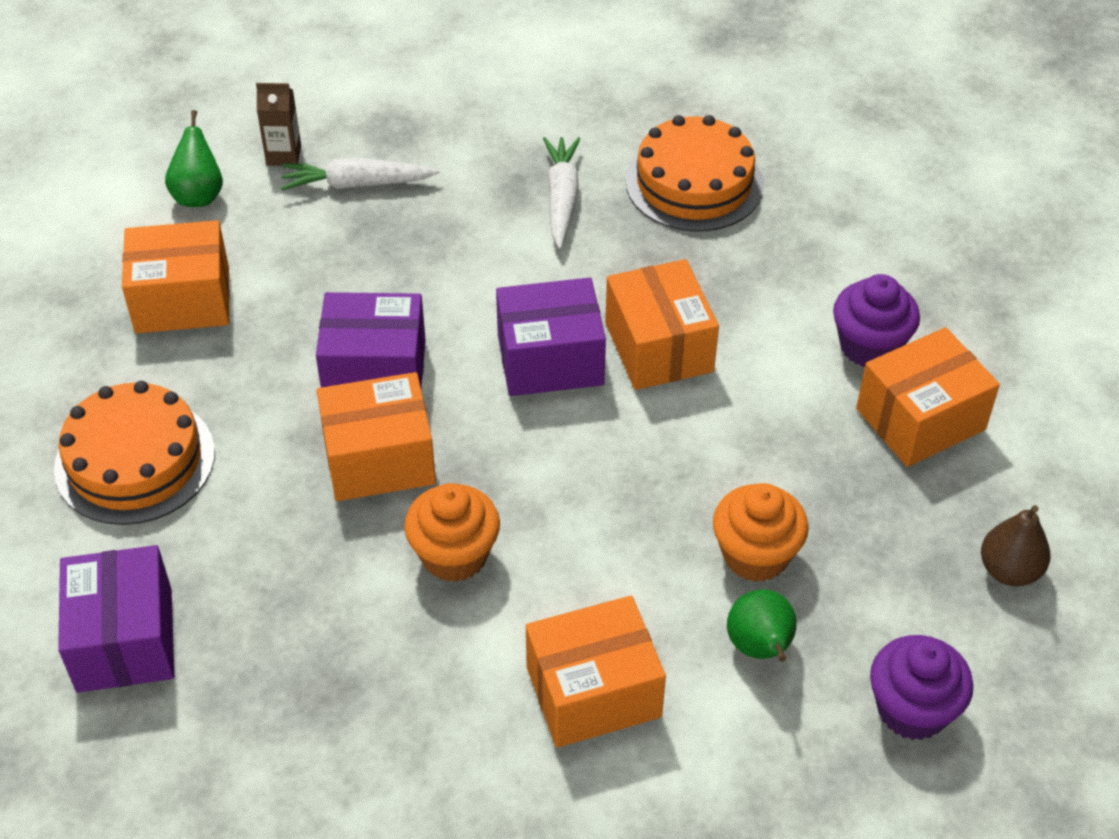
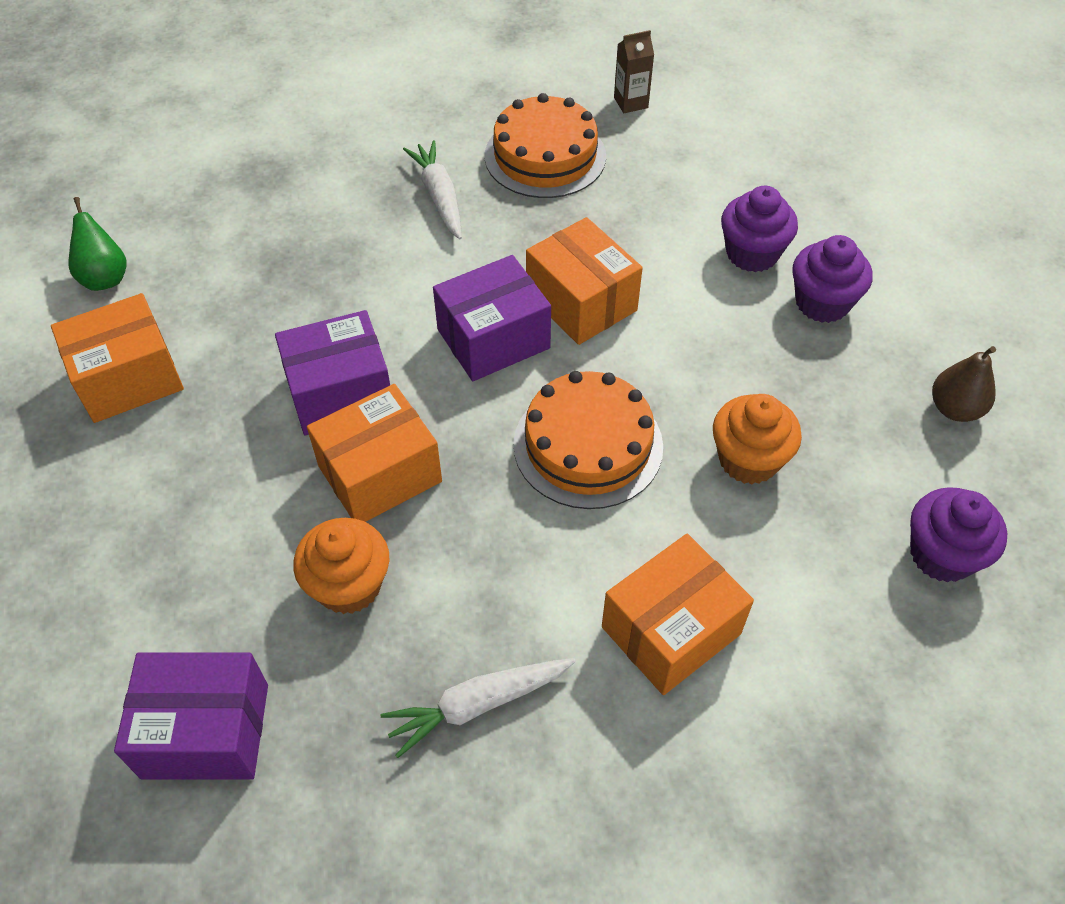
camera: 20 degrees left, 5 degrees up
(124, 640) = (206, 731): purple box -> purple box turned 60 degrees counterclockwise
(135, 460) = (143, 546): orange cake -> orange cake (588, 445)
(283, 155) = (171, 221): brown carton -> brown carton (630, 103)
(357, 184) = (251, 230): white carrot -> white carrot (478, 705)
(454, 555) = (489, 542): orange cupcake -> orange cupcake (349, 585)
(760, 648) = (793, 541): green pear -> none
(920, 419) = (822, 303): orange box -> purple cupcake

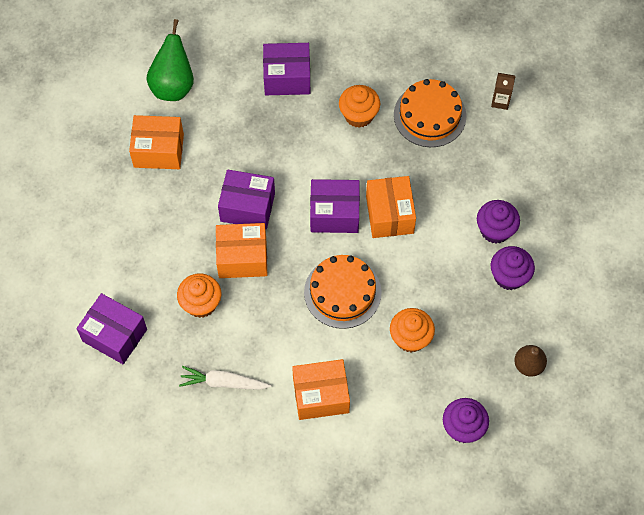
camera: 30 degrees right, 10 degrees up
(105, 278) = (173, 86): green pear -> green pear, size x1.60
(294, 194) = (287, 78): none -> purple box
(439, 197) = (358, 115): white carrot -> orange cupcake

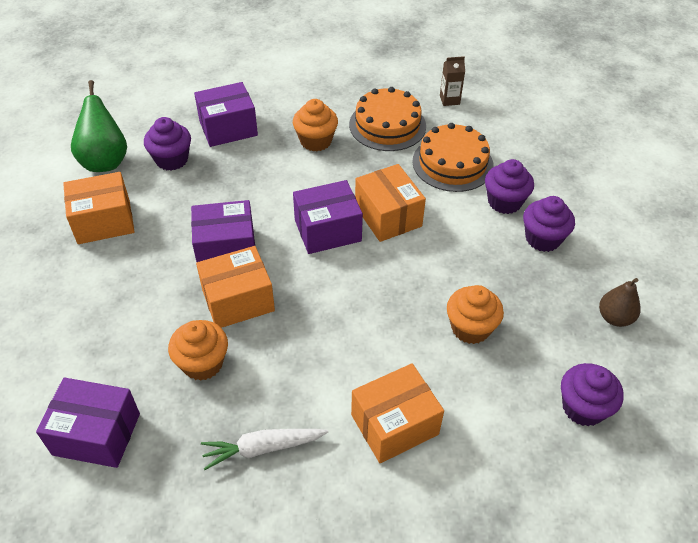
camera: 20 degrees left, 15 degrees down
(229, 100) = (172, 160): none -> purple cupcake
(342, 292) = (370, 303): orange cake -> orange cake (452, 163)

